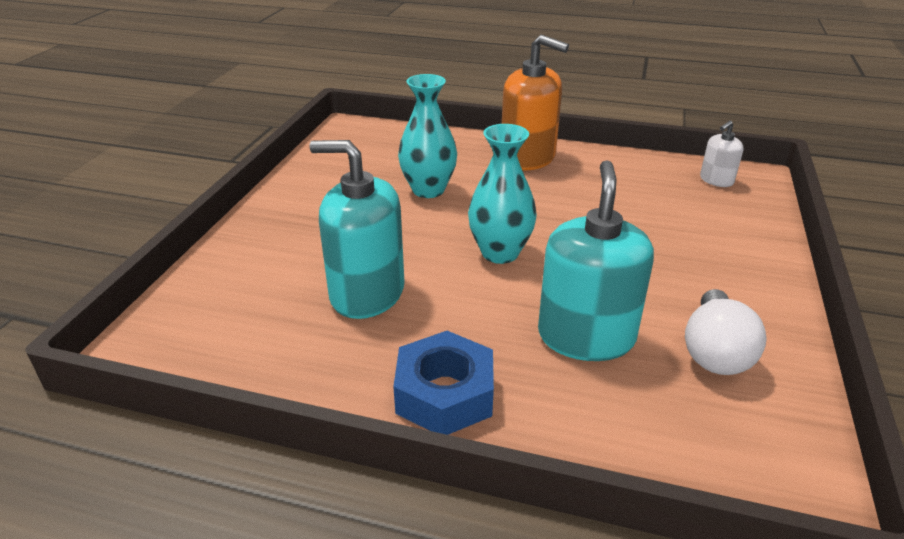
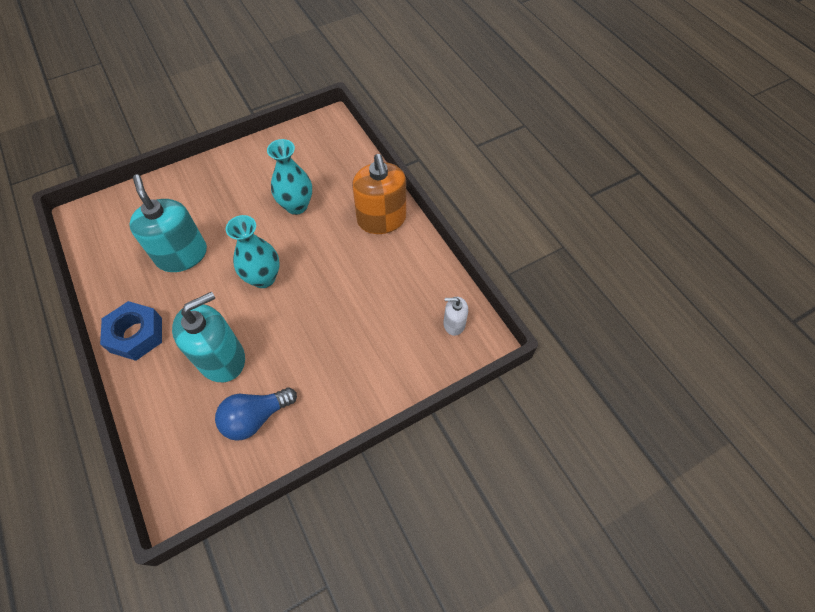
camera: 45 degrees right, 25 degrees up
(715, 351) = (255, 417): white light bulb -> blue light bulb

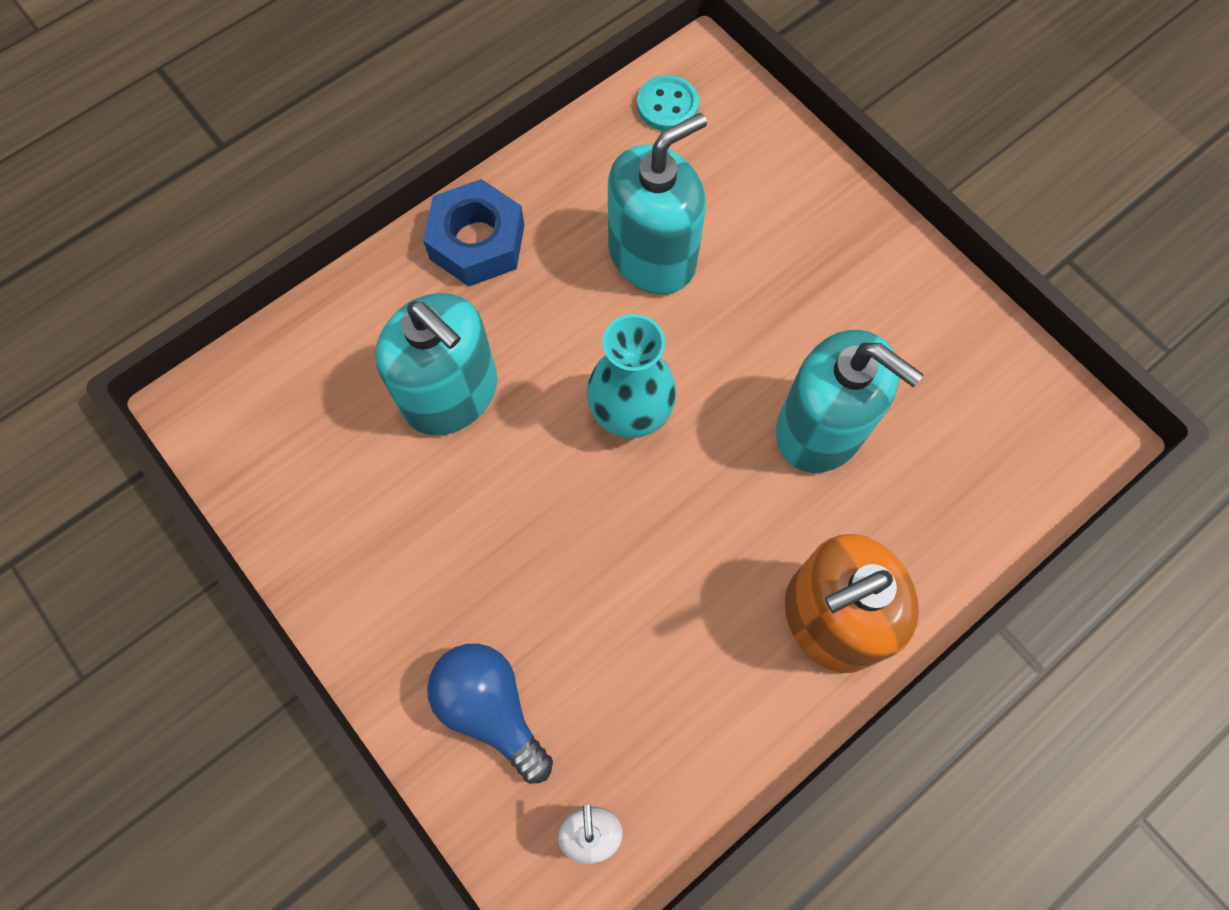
camera: 80 degrees right, 10 degrees up
(98, 234) = (667, 105): none -> turquoise button
(255, 417) = (347, 484): blue light bulb -> blue light bulb (491, 708)
(296, 206) = (820, 428): turquoise vase -> turquoise soap dispenser

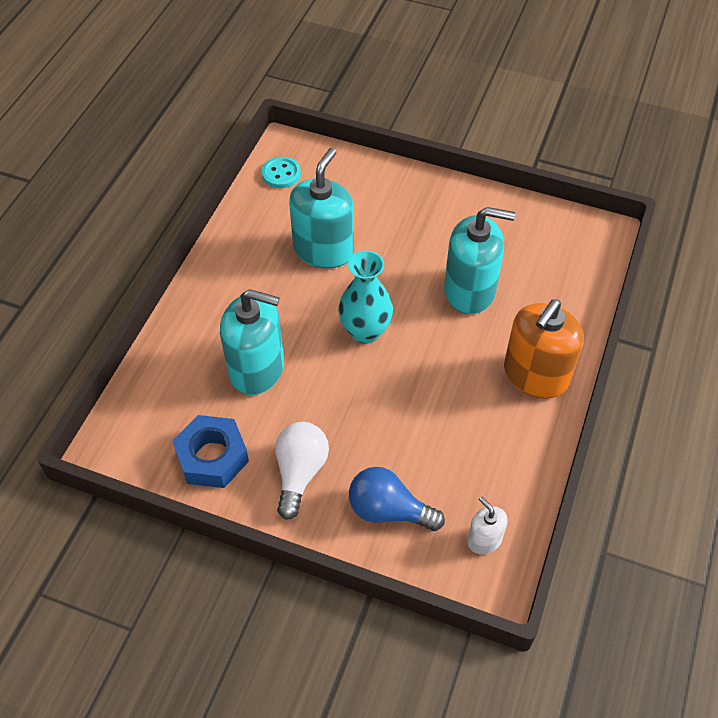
camera: 30 degrees left, 15 degrees down
(411, 582) = (300, 472): none -> white light bulb
(477, 242) = (219, 286): blue nut -> blue nut (212, 457)

